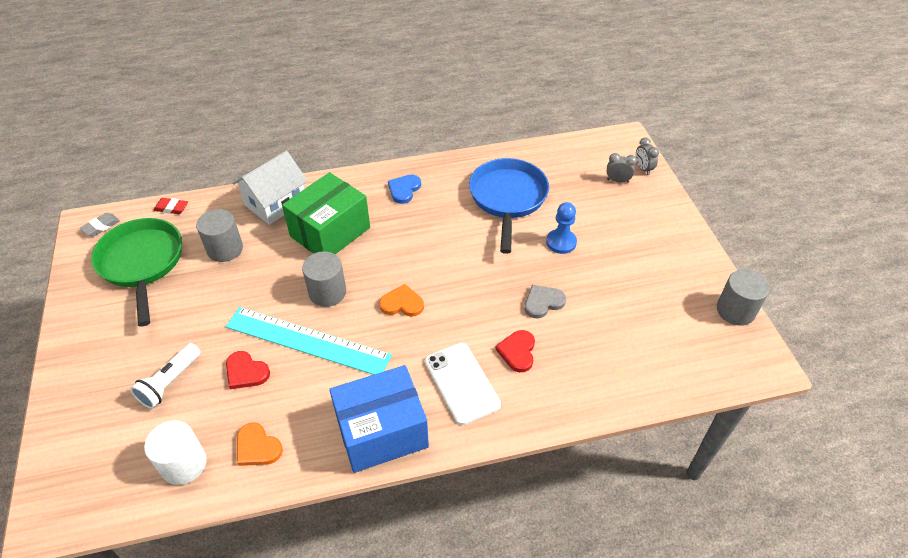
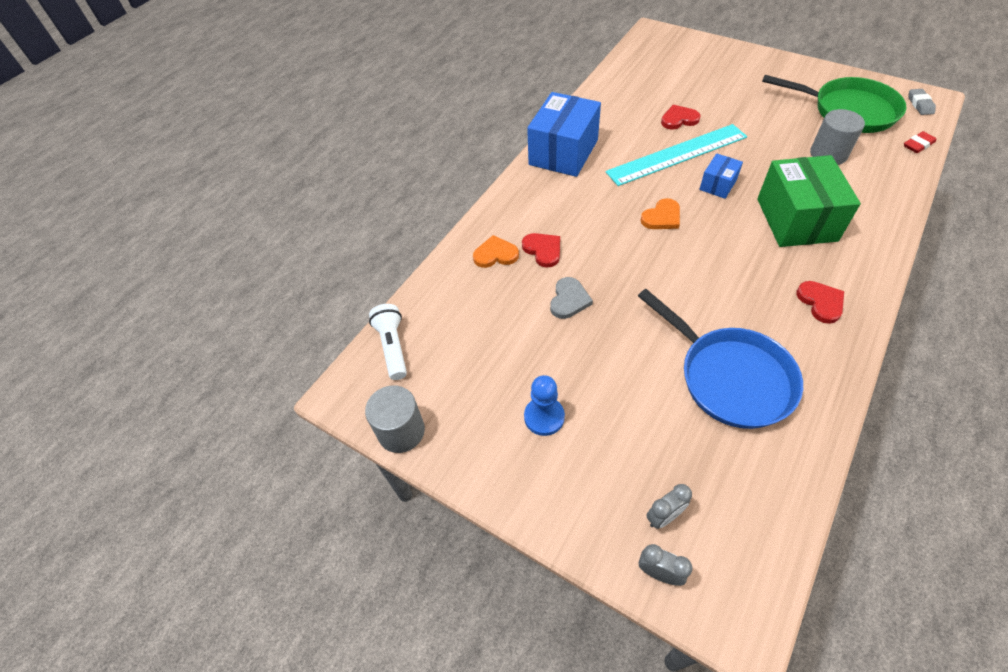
camera: 140 degrees right, 5 degrees up
(170, 382) = (705, 89): white flashlight -> white flashlight (392, 347)
(184, 464) = (634, 77): white cylinder -> none
(257, 447) = (614, 103): orange heart -> orange heart (495, 254)
(275, 203) = (874, 205): white house -> none
(327, 292) = (718, 185): grey cylinder -> blue box
(404, 189) = (820, 302): blue heart -> red heart
(461, 383) = (554, 205): white phone -> none
(561, 242) = (622, 370): blue pawn -> blue pawn (544, 417)

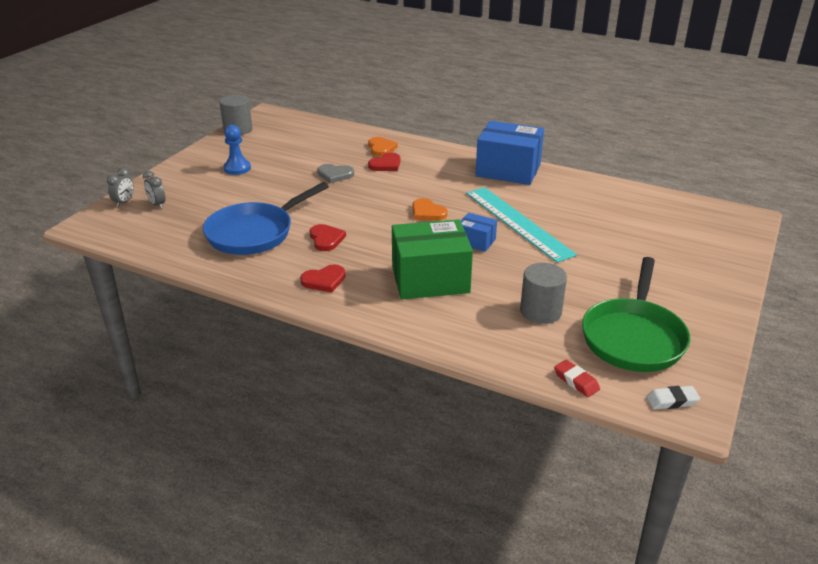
camera: 80 degrees right, 20 degrees down
(392, 347) = (300, 122): white flashlight -> none
(679, 119) = (576, 226): red heart -> red heart (326, 239)
(920, 104) = (672, 401): grey eraser -> white eraser

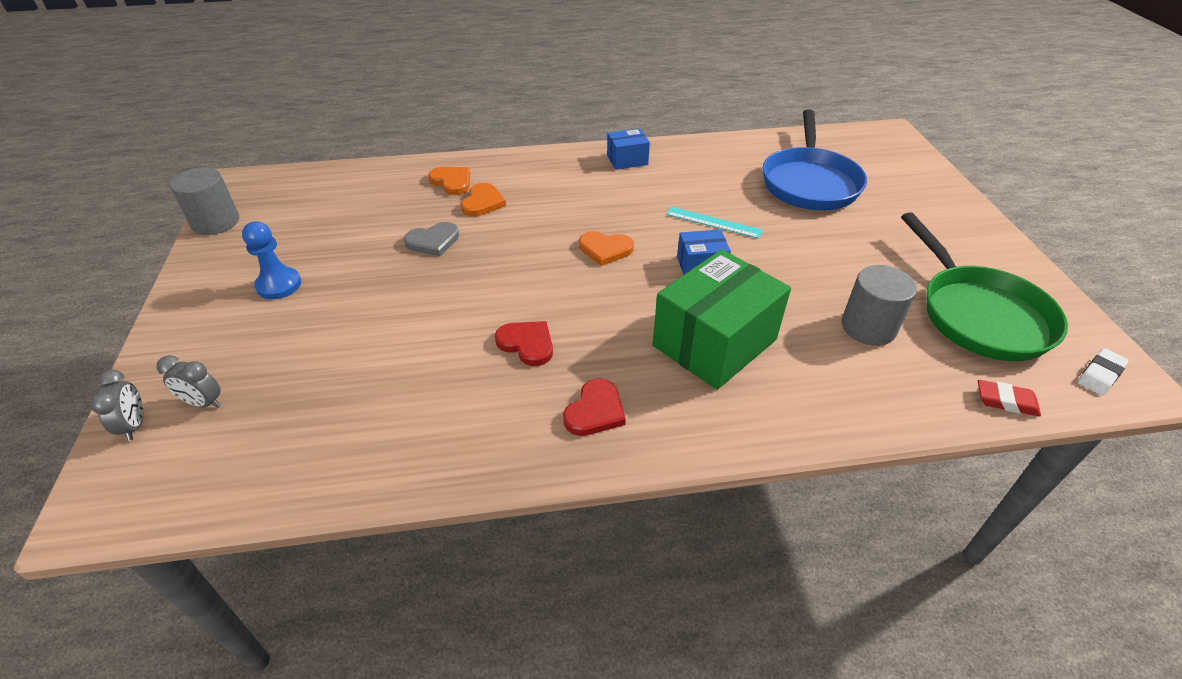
camera: 35 degrees left, 10 degrees up
(254, 233) = (416, 381): blue pan -> blue pan (809, 182)
(386, 164) = (483, 202): red heart -> orange heart
(508, 170) = (627, 160): blue box -> blue box, size x0.49
(518, 223) = (713, 222): turquoise ruler -> turquoise ruler, size x0.49

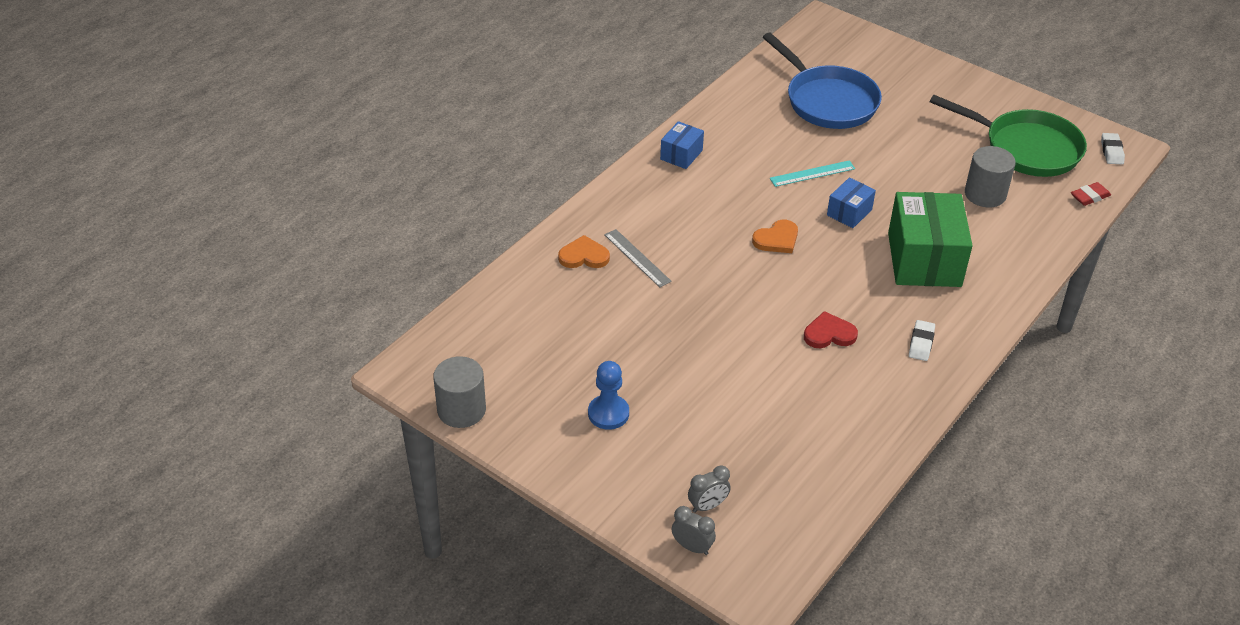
camera: 45 degrees left, 0 degrees up
(433, 241) = (655, 310): grey heart -> none
(483, 202) = (637, 258): orange heart -> grey ruler
(595, 411) = (921, 343): red heart -> white eraser

